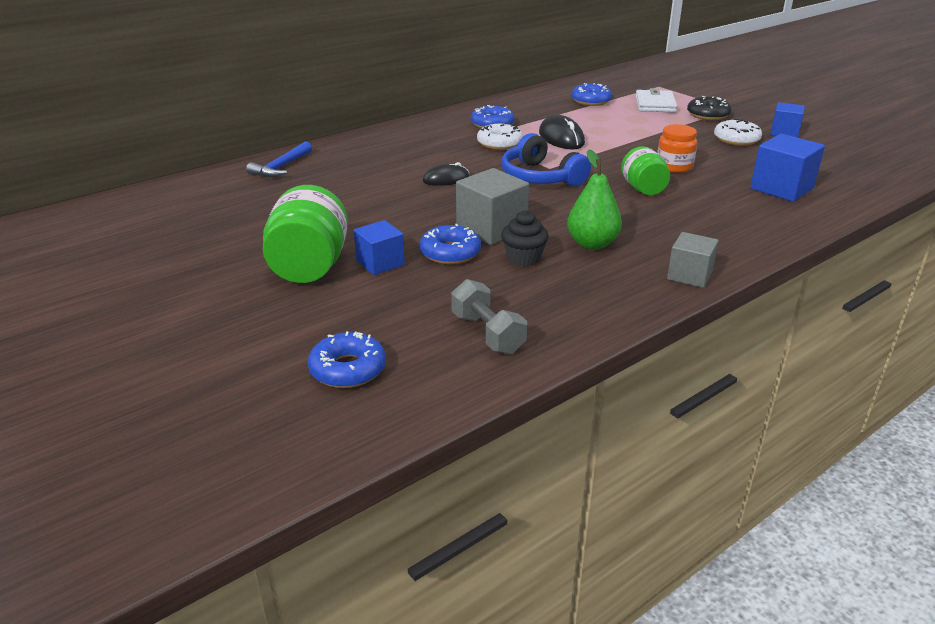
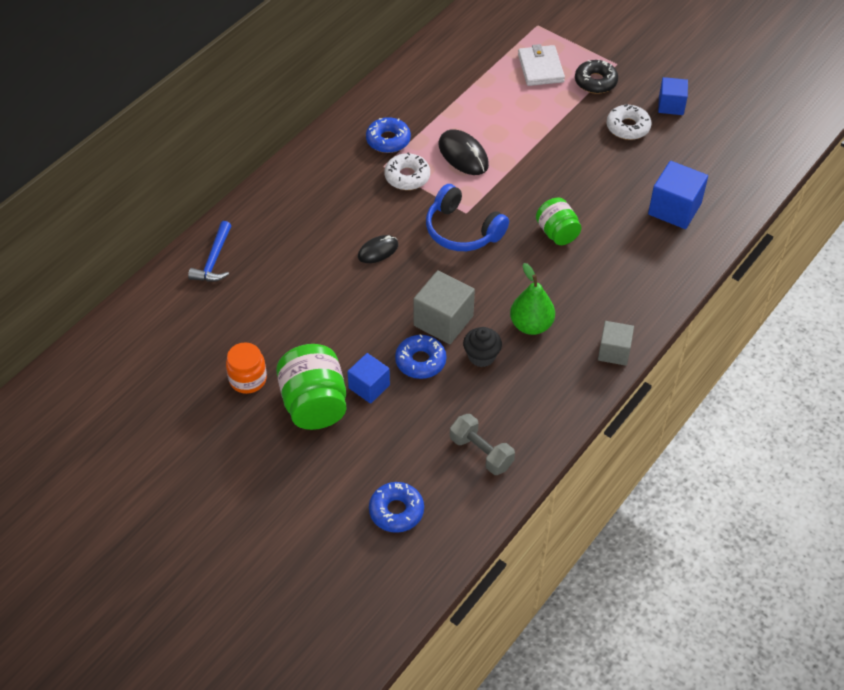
camera: 15 degrees left, 20 degrees up
(591, 101) = (474, 72): blue donut -> none
(674, 167) = (578, 189): orange jar -> orange jar (248, 379)

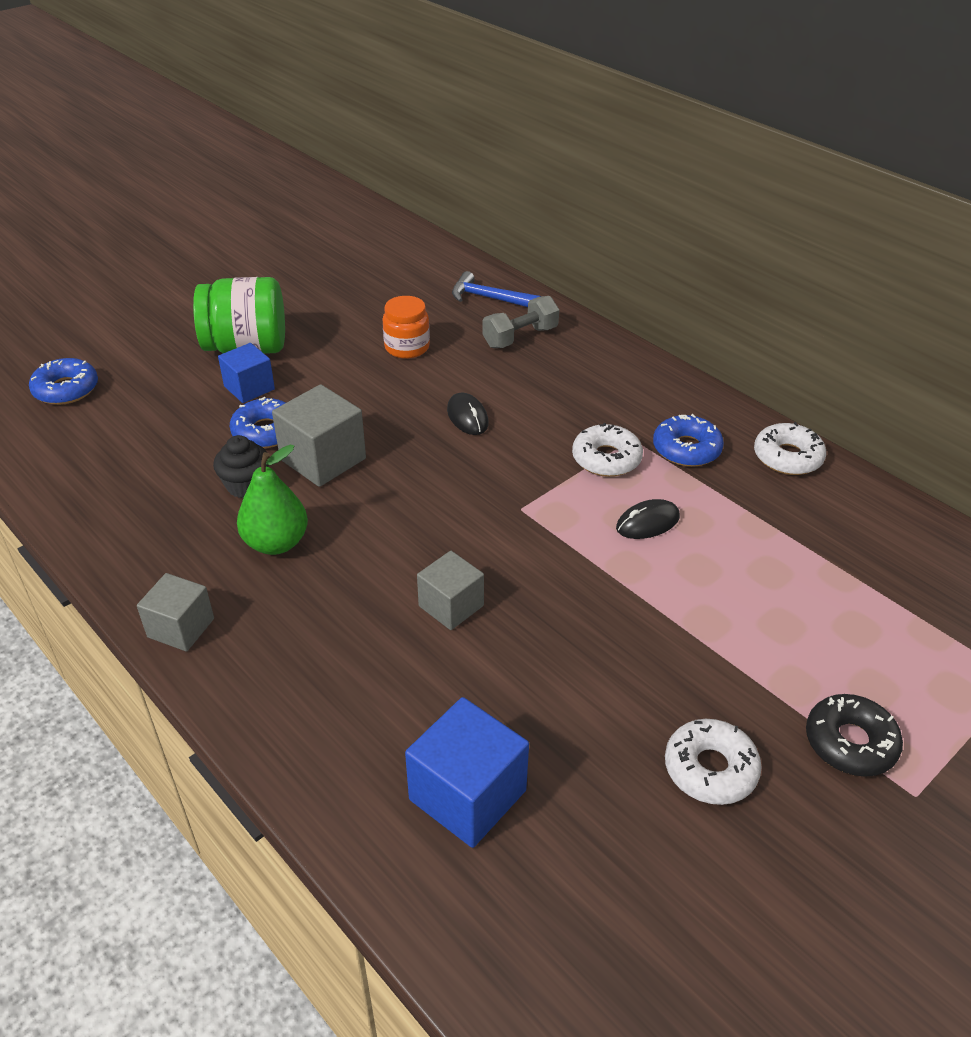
camera: 100 degrees right, 10 degrees down
(248, 379) = (305, 309): orange jar -> orange jar (407, 347)
(385, 96) = (787, 457): none -> white donut
(462, 231) = (484, 499): blue headphones -> none
(463, 155) = (647, 523): black mouse -> black mouse, size x0.65
(481, 452) = (97, 463): grey dumbbell -> grey dumbbell (520, 337)
(540, 68) = (882, 660): white wallet -> none
(557, 233) = (451, 606): green jar -> grey cube
(671, 105) = (781, 870): blue cube -> none

